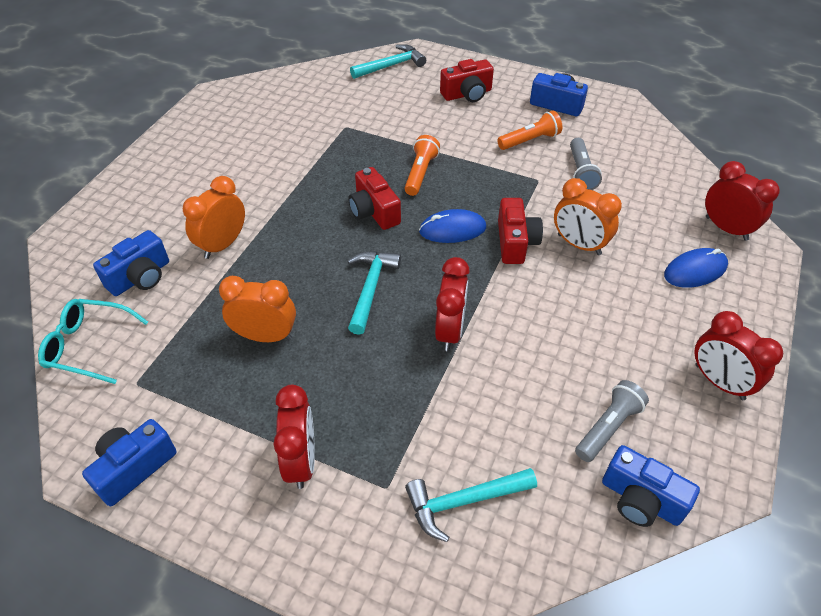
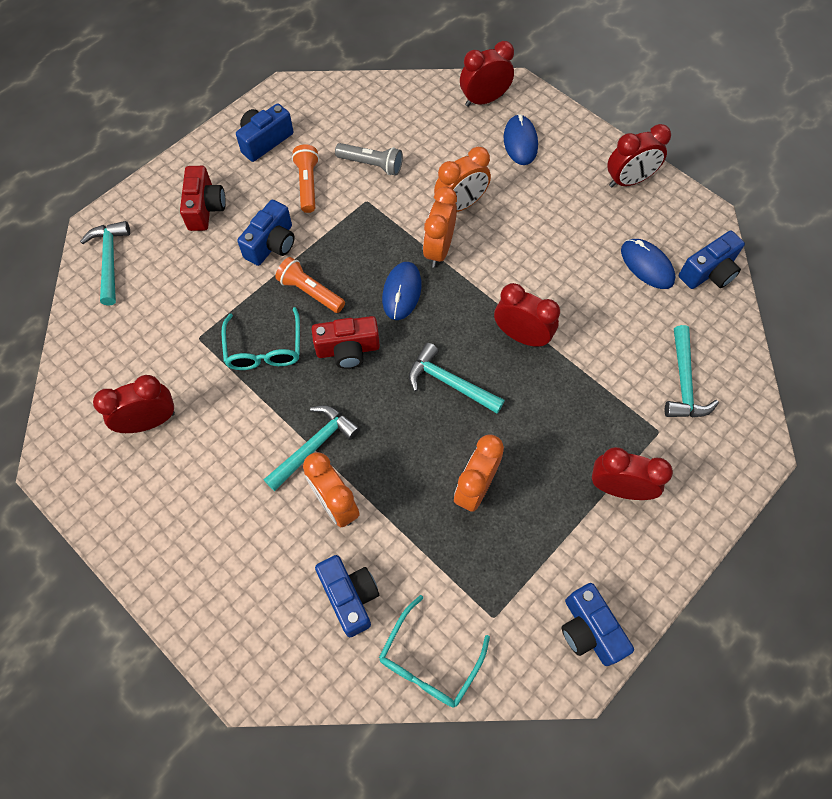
camera: 70 degrees left, 15 degrees up
(263, 125) = (150, 421): none -> red clock
(272, 217) = (314, 446): none -> turquoise hammer
(351, 163) = (264, 349): none -> turquoise glasses
(455, 138) = (272, 244): none -> blue camera
(515, 242) = (438, 250): red camera -> orange clock
(608, 427) = (647, 265): grey flashlight -> blue mouse

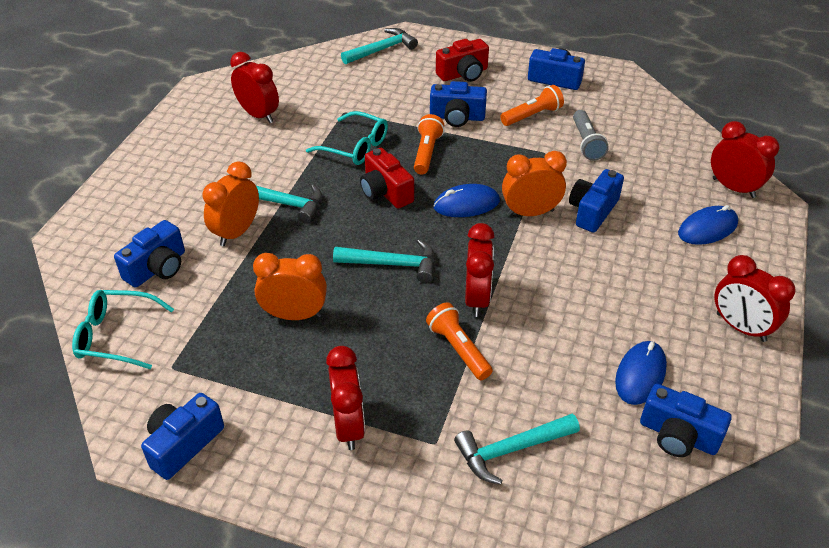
camera: 65 degrees right, 20 degrees down
(264, 349) = (355, 147): turquoise glasses -> turquoise glasses turned 120 degrees counterclockwise
(449, 383) = (392, 264): turquoise hammer -> turquoise hammer turned 90 degrees clockwise
(460, 205) = (592, 211): orange clock -> blue camera
(571, 374) = (458, 349): none -> orange flashlight

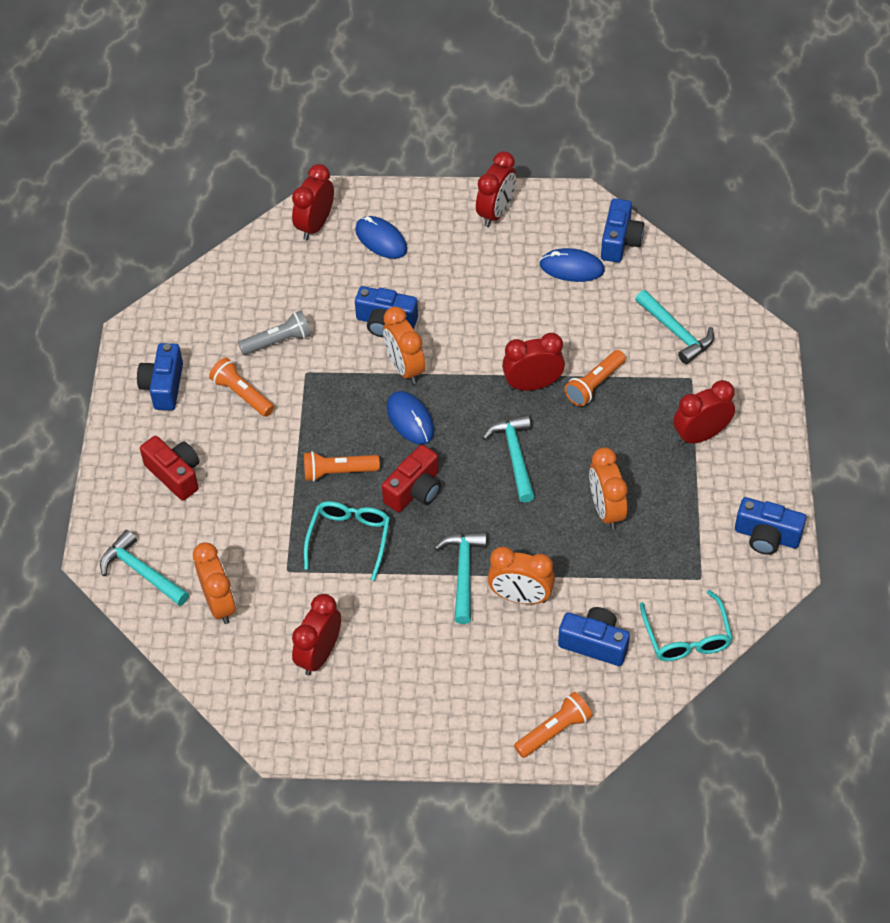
camera: 105 degrees left, 10 degrees up
(97, 222) = (554, 731): none -> orange flashlight
(333, 78) = (219, 604): none -> orange clock
(457, 117) = (265, 460): blue camera -> none

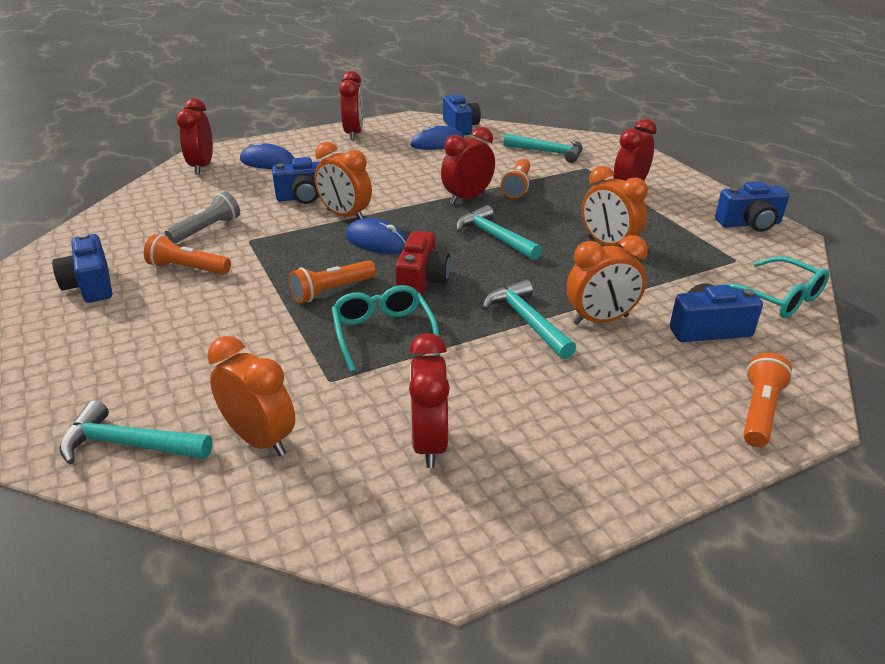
camera: 30 degrees left, 20 degrees down
(175, 474) = (136, 344): red camera -> none

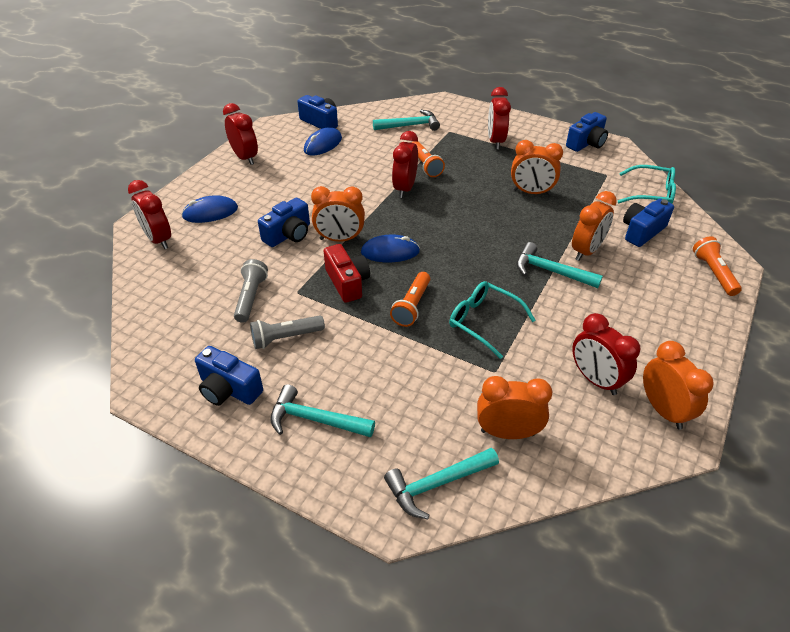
camera: 35 degrees left, 10 degrees up
(188, 269) = (285, 338): orange flashlight -> grey flashlight
(422, 281) = (458, 271): red camera -> red camera (347, 282)
(470, 517) = (663, 410): none -> orange clock
(494, 237) = (460, 215): turquoise hammer -> turquoise hammer (315, 419)

